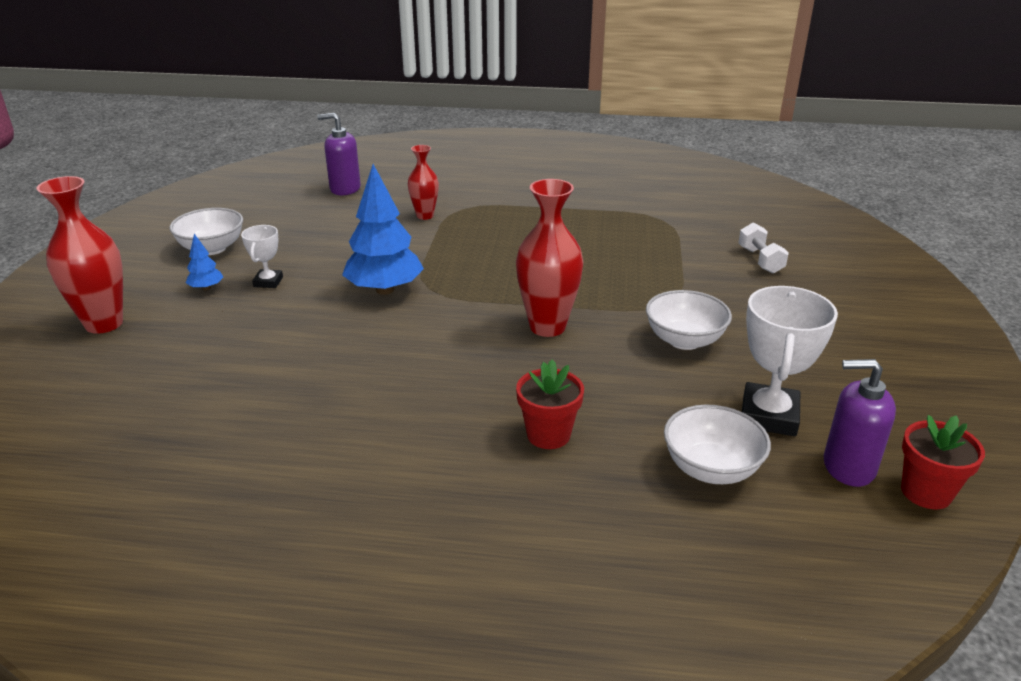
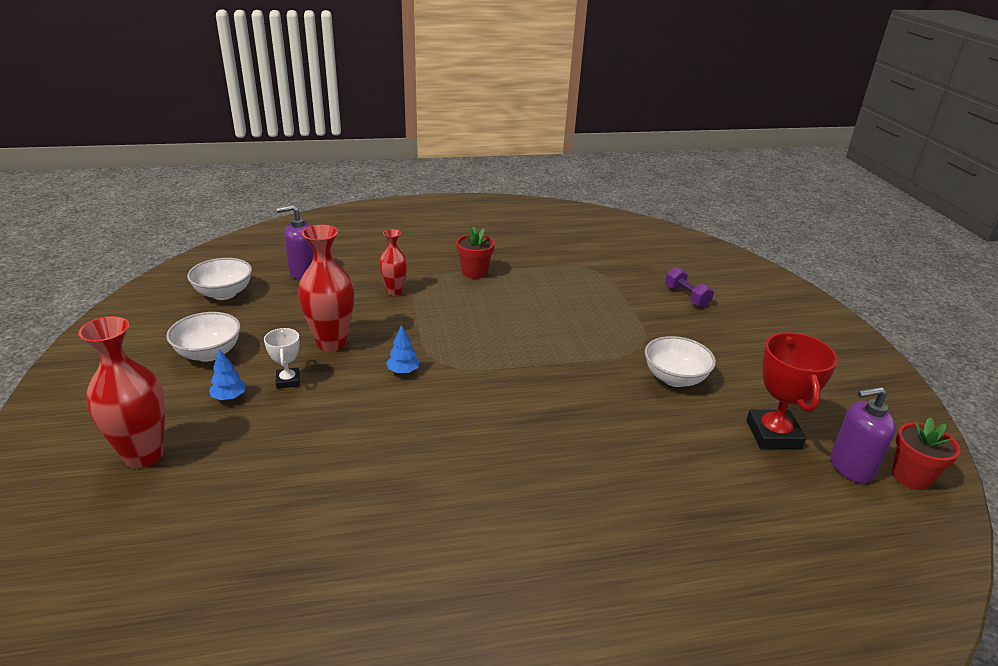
camera: 20 degrees left, 0 degrees up
(385, 290) = (403, 371): blue tree -> blue tree, size x0.46
(547, 327) = (563, 384): red vase -> red vase (331, 343)
(548, 435) = (625, 487): red flower pot -> red flower pot (474, 272)
(711, 469) = (761, 491): white bowl -> white bowl (224, 293)
(760, 260) = (686, 296): white dumbbell -> purple dumbbell
(768, 416) = (773, 434): white trophy -> red trophy

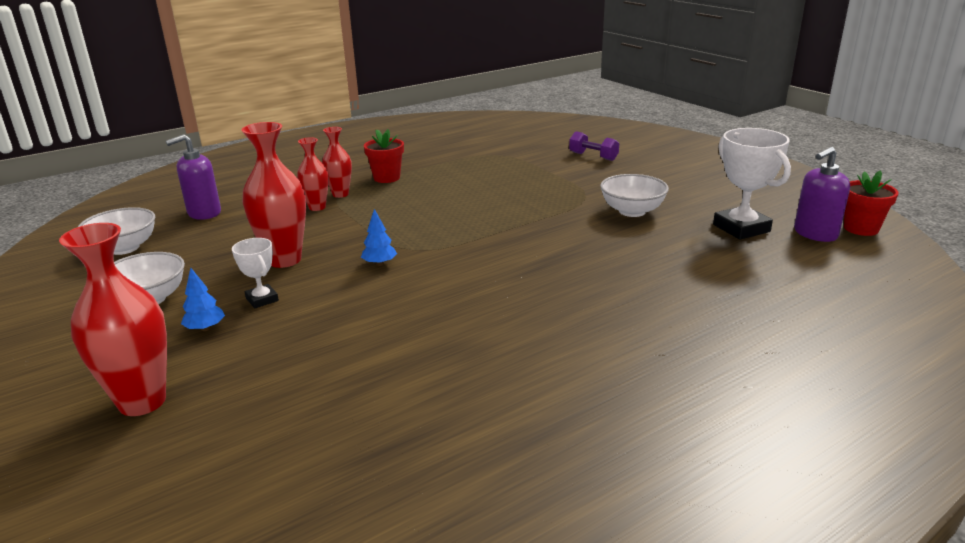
camera: 20 degrees left, 5 degrees down
(423, 281) = (340, 194): none -> red vase
(773, 434) = (741, 228): red trophy -> white trophy

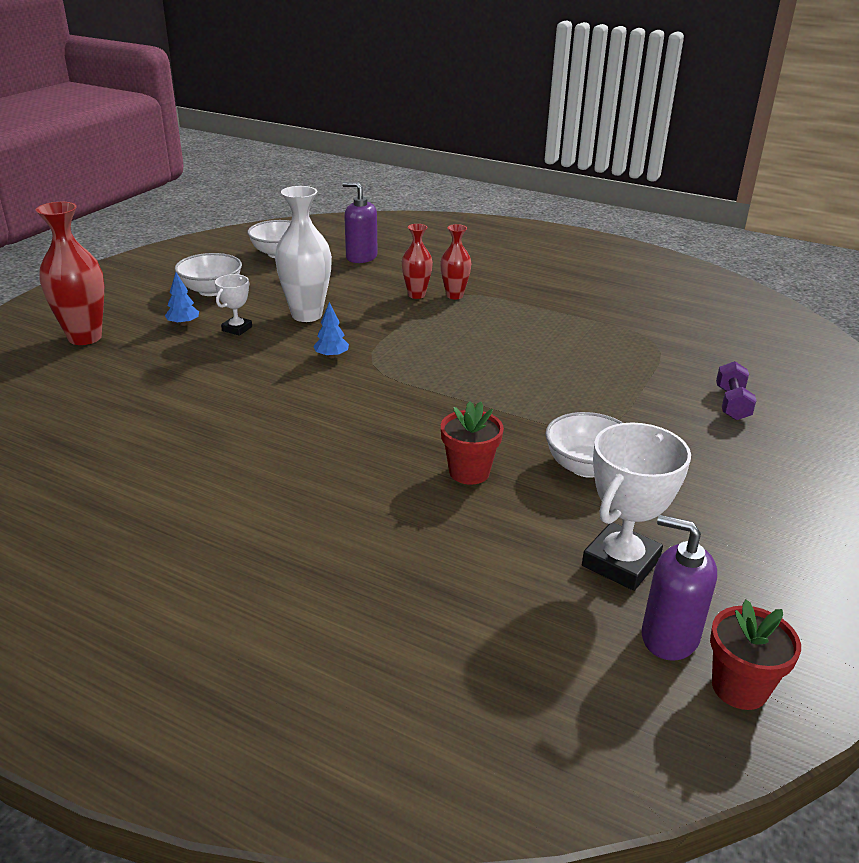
camera: 60 degrees right, 5 degrees up
(284, 260) = (307, 315): red vase -> white vase
(386, 178) = (516, 304): red flower pot -> red flower pot (469, 472)

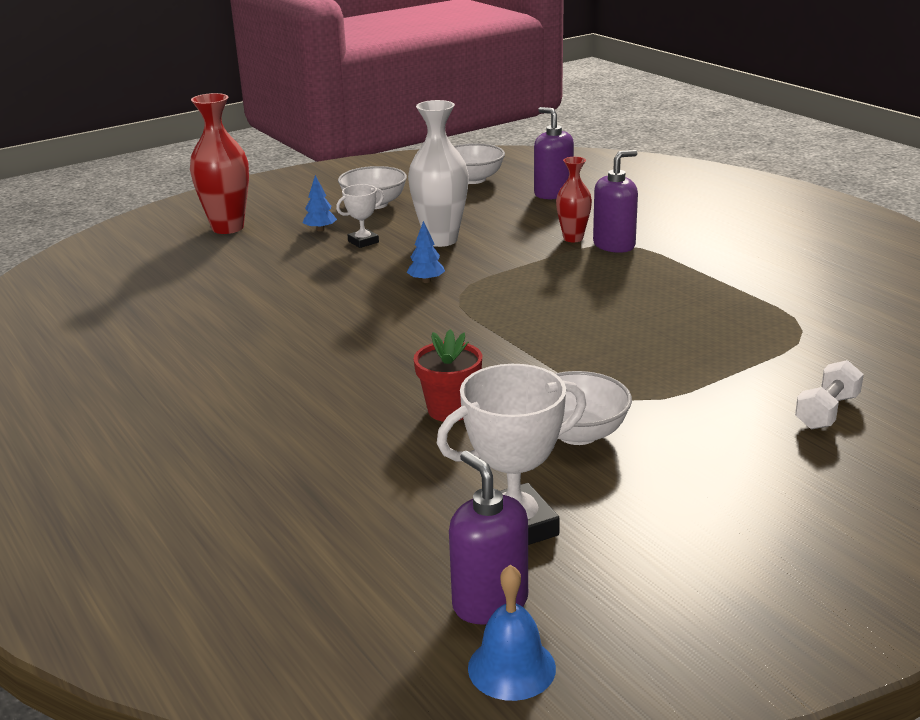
camera: 30 degrees right, 5 degrees down
(454, 295) = (614, 245): red vase -> purple soap dispenser
(732, 404) = (827, 412): purple dumbbell -> white dumbbell
(739, 687) = (511, 667): red flower pot -> blue bell

